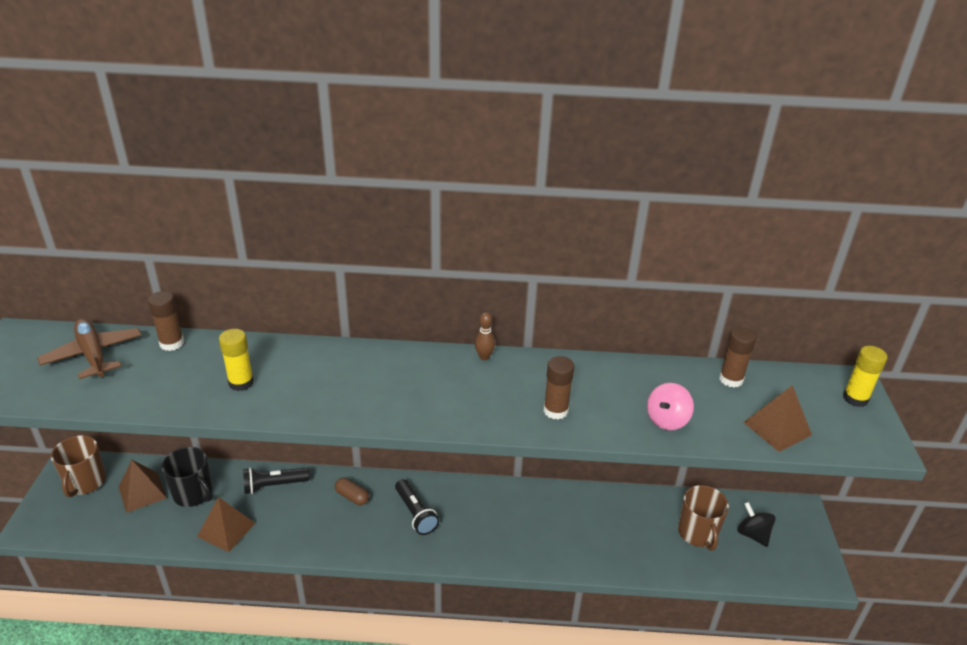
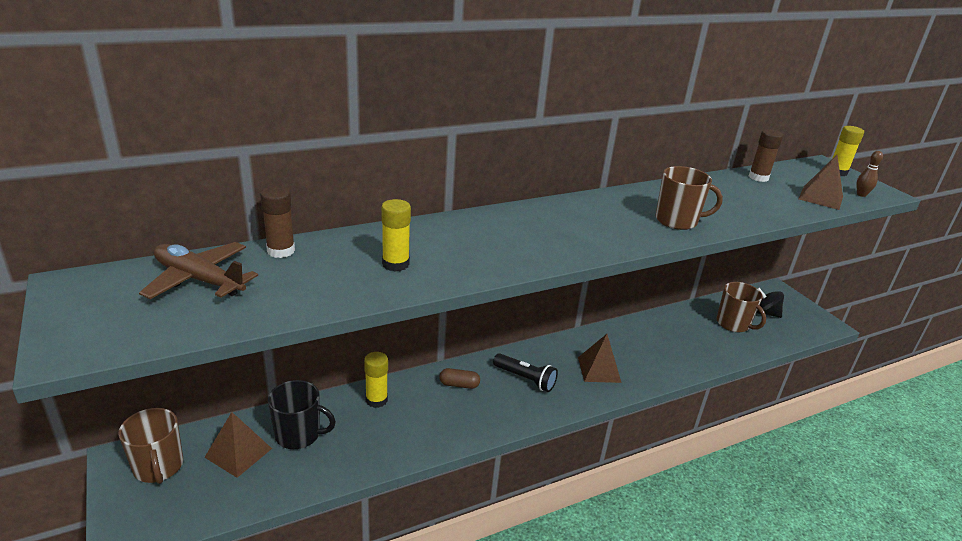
camera: 30 degrees left, 5 degrees down
(226, 530) = (363, 453): brown pyramid -> brown pyramid (599, 369)
(274, 485) = (376, 400): black flashlight -> yellow glue stick
(484, 357) = (581, 200): brown bowling pin -> brown bowling pin (861, 194)
(555, 410) = (677, 221): brown glue stick -> brown mug
(667, 420) = (754, 209): pink spinning top -> none

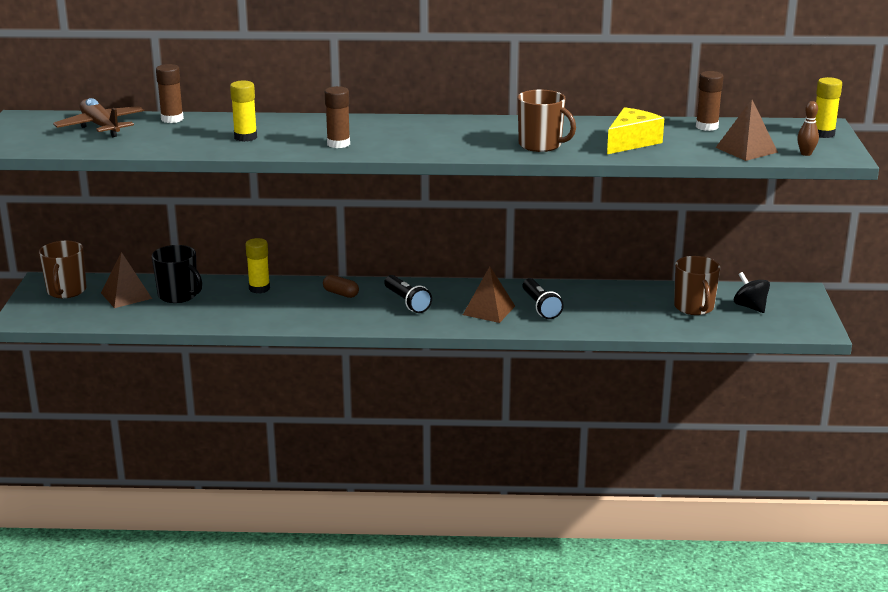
camera: 30 degrees right, 5 degrees down
(503, 254) = (338, 144): none -> brown glue stick
(633, 354) = (540, 307): none -> black flashlight
(736, 204) = (631, 142): none -> yellow cheese

